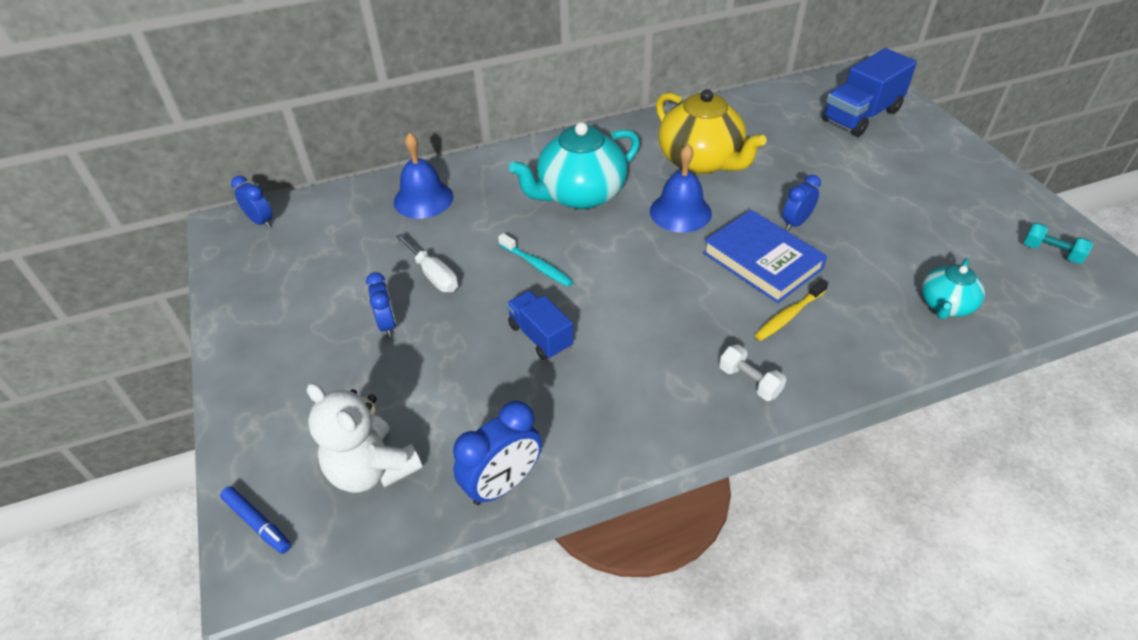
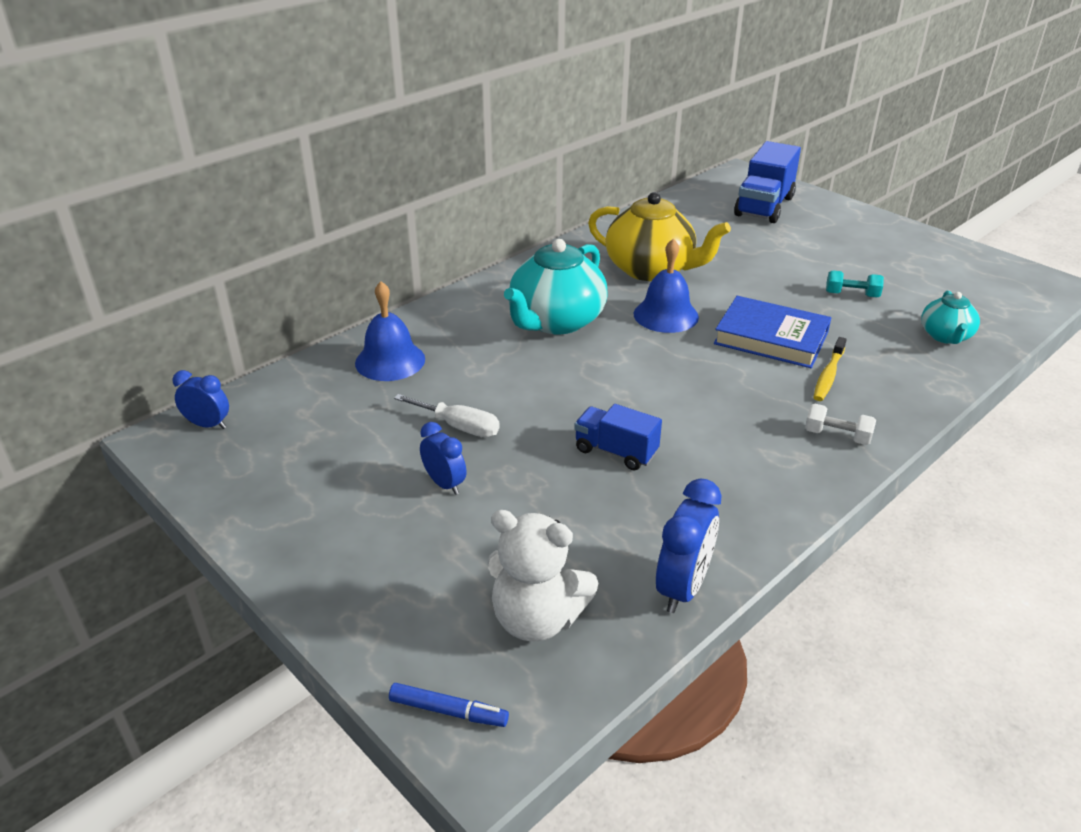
camera: 25 degrees left, 10 degrees down
(537, 265) = (562, 392): turquoise toothbrush -> none
(795, 223) = (776, 301): blue clock -> none
(1051, 252) = (992, 279): turquoise dumbbell -> turquoise dumbbell (851, 294)

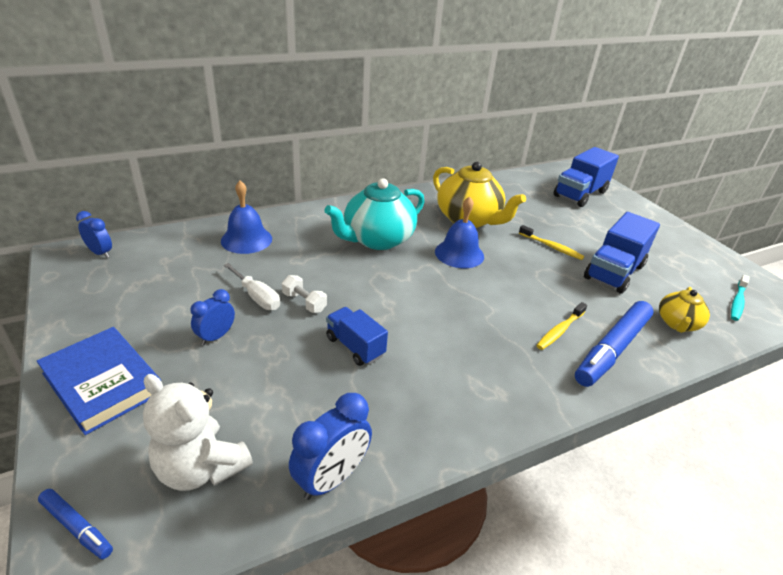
camera: 15 degrees right, 0 degrees up
(444, 484) = (216, 336): blue clock -> blue clock turned 120 degrees counterclockwise
(767, 281) = (551, 247): none -> yellow toothbrush
(771, 338) = (530, 290): blue book -> blue book (103, 383)
(837, 436) = (539, 383): white dumbbell -> white dumbbell (304, 302)
(851, 294) = (614, 272): turquoise dumbbell -> blue truck
(892, 381) = (611, 349): none -> blue marker
(945, 336) = (677, 323): turquoise teapot -> yellow teapot
(995, 297) = (737, 302): none -> turquoise toothbrush

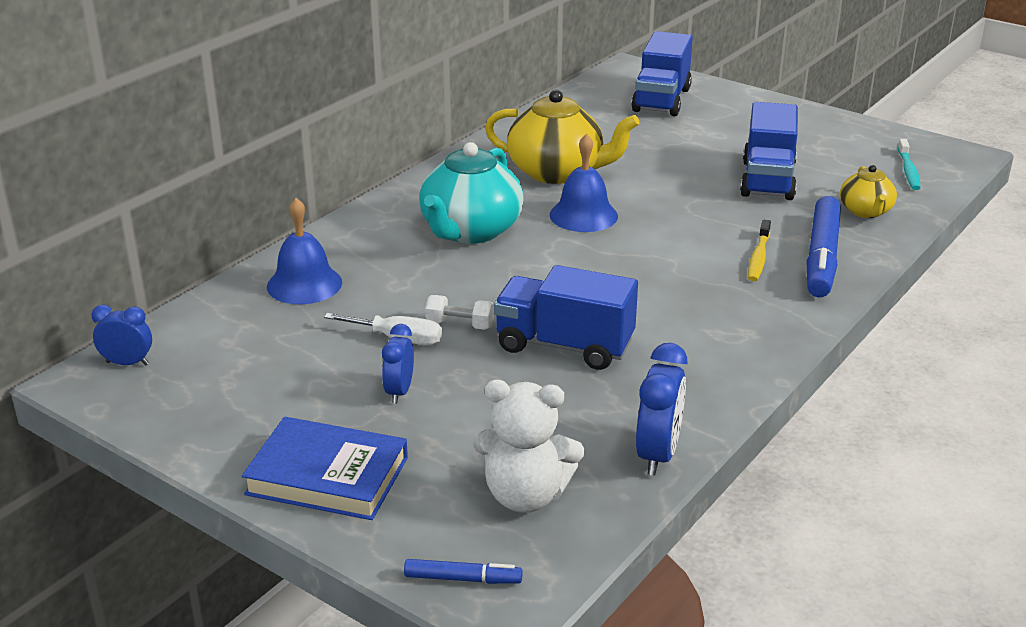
camera: 25 degrees left, 5 degrees down
(355, 346) = (564, 346): blue truck -> blue truck, size x1.62
(551, 247) = (680, 174): yellow toothbrush -> none

